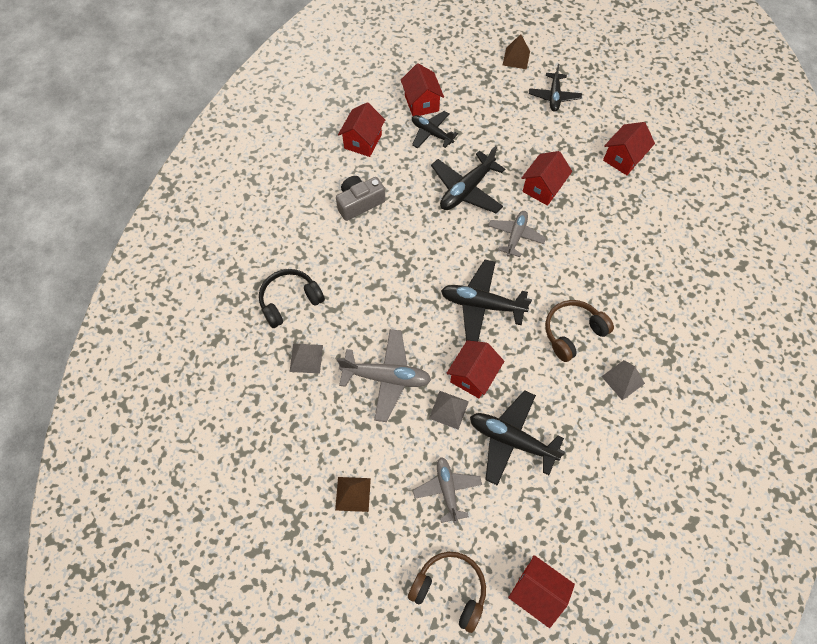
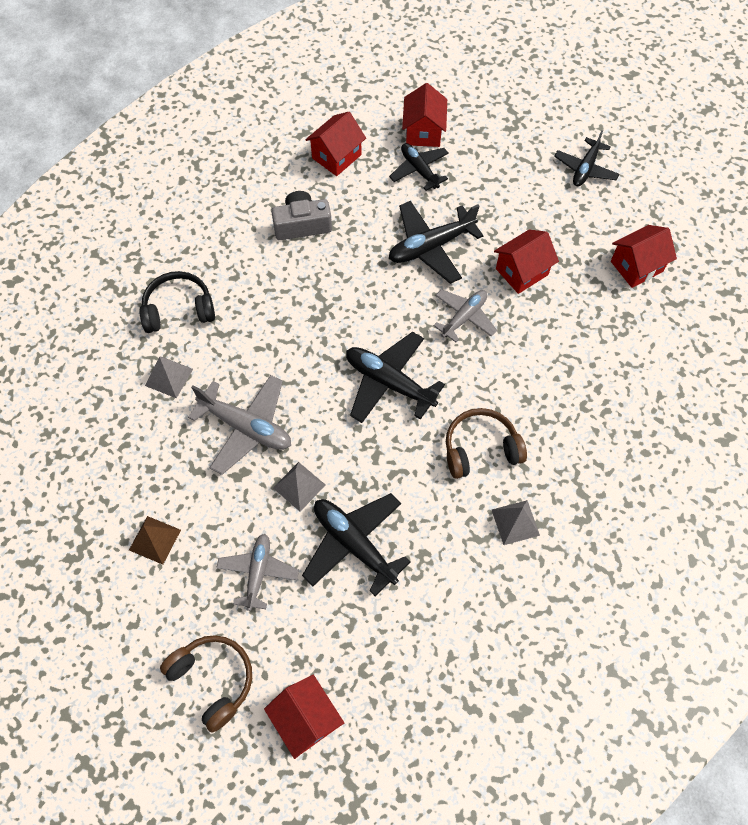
camera: 20 degrees right, 0 degrees up
(473, 376) = (343, 458): red house -> none
(516, 58) = (560, 110): brown pyramid -> none

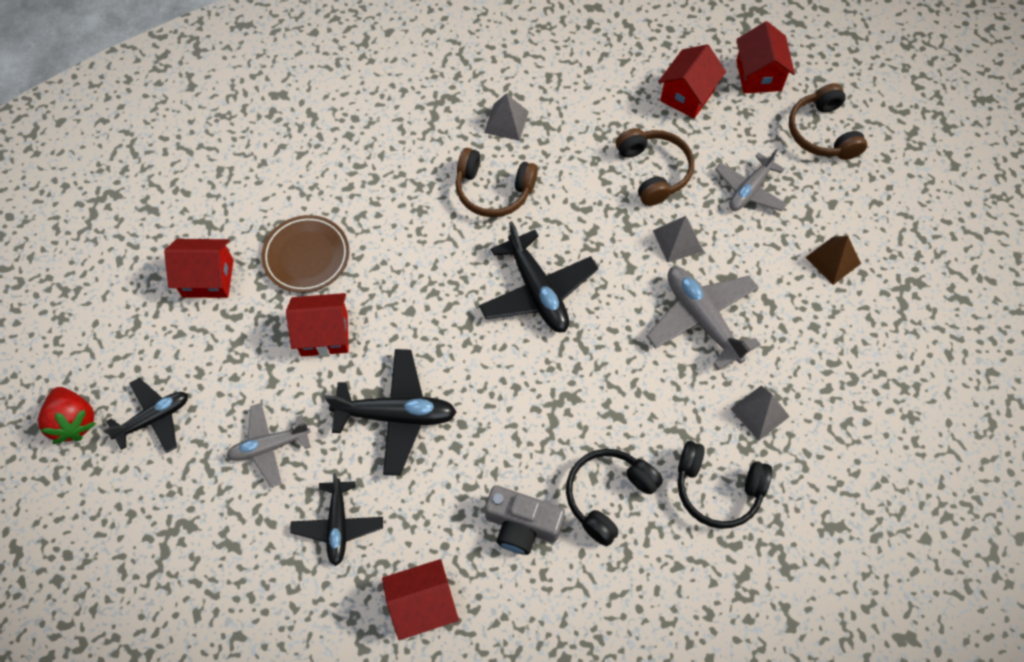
camera: 150 degrees left, 0 degrees up
(254, 268) = (608, 496): none -> black headphones
(354, 544) = (654, 171): black plane -> brown headphones
(423, 132) = (293, 581): red house -> red house (687, 95)
(464, 317) = (419, 317): grey plane -> grey plane (269, 446)
(581, 318) = (306, 256): none -> brown plate
(632, 143) = (74, 421): none -> red strawberry

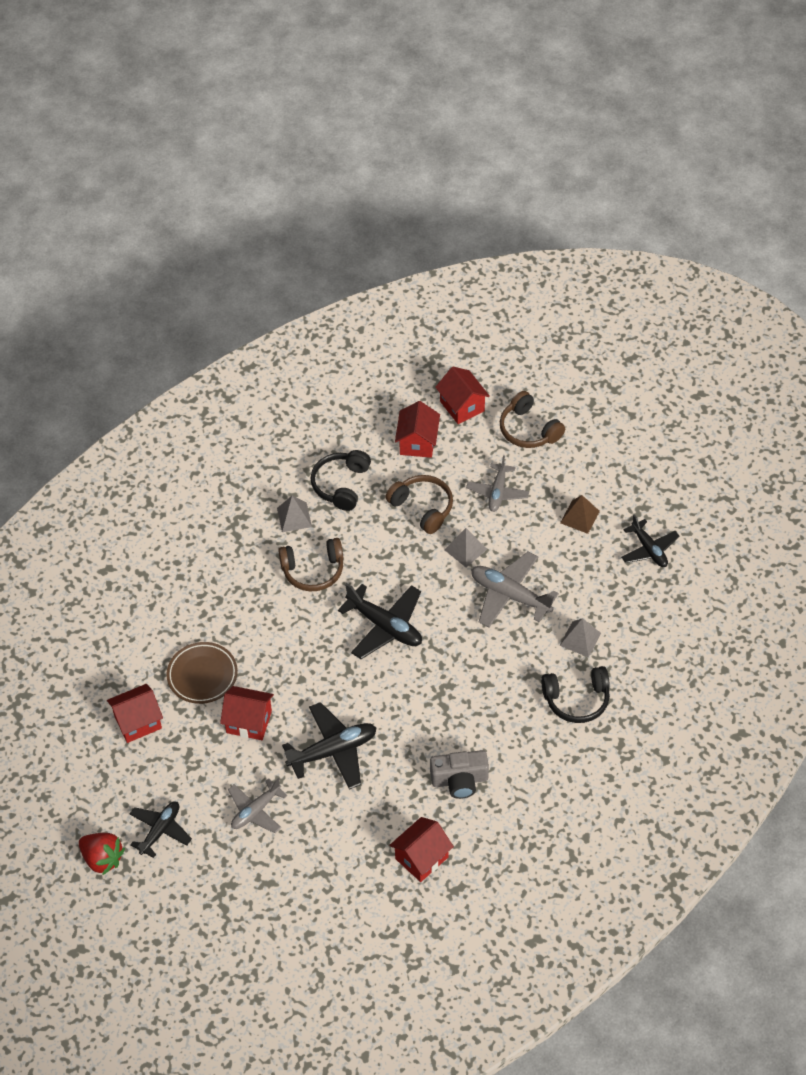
camera: 25 degrees left, 10 degrees down
(324, 334) = (249, 722): red house -> red house turned 45 degrees clockwise
(338, 525) = (335, 837): black plane -> black plane (649, 549)
(608, 496) = (507, 736): black headphones -> black headphones (341, 485)

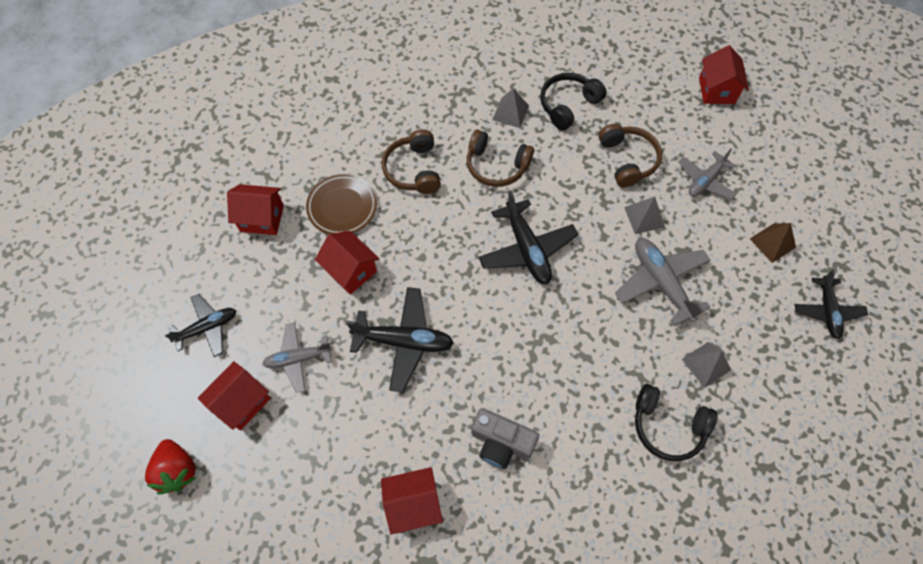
camera: 30 degrees right, 10 degrees up
(102, 859) = (143, 325): red strawberry -> red strawberry (178, 470)
(417, 442) = (657, 102): red house -> red house (242, 402)
(528, 430) = (767, 139): brown headphones -> brown headphones (413, 170)

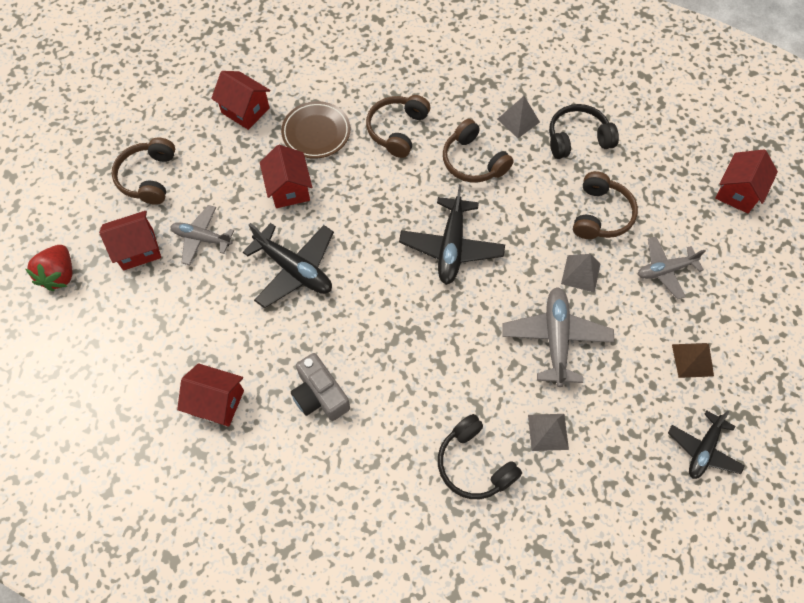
camera: 30 degrees right, 0 degrees up
(207, 328) = (148, 177): black plane -> brown headphones

